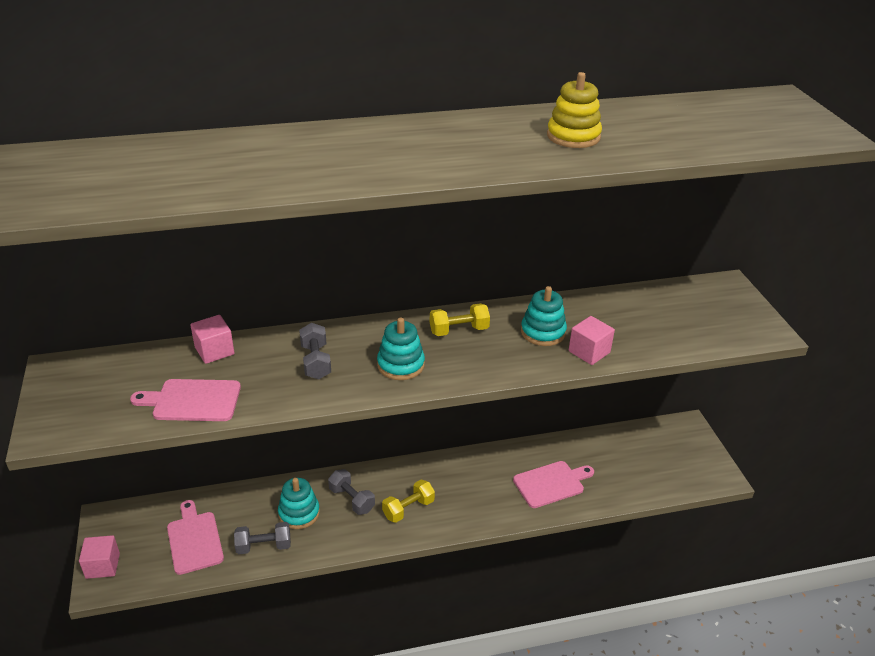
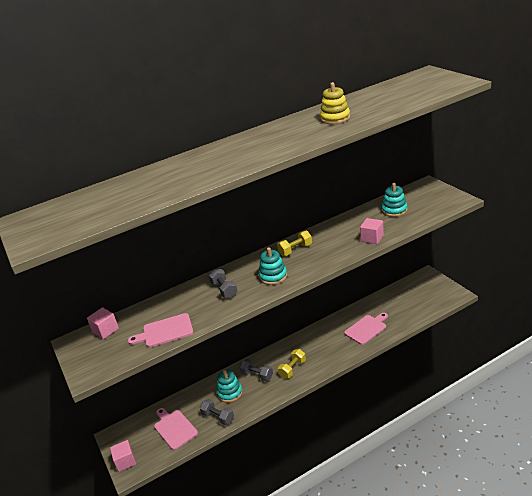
camera: 10 degrees left, 5 degrees down
(214, 351) = (162, 303): pink cube -> pink cube (105, 330)
(264, 546) = (218, 417): grey dumbbell -> grey dumbbell turned 60 degrees clockwise
(543, 332) = (342, 236): turquoise stacking toy -> turquoise stacking toy (394, 210)

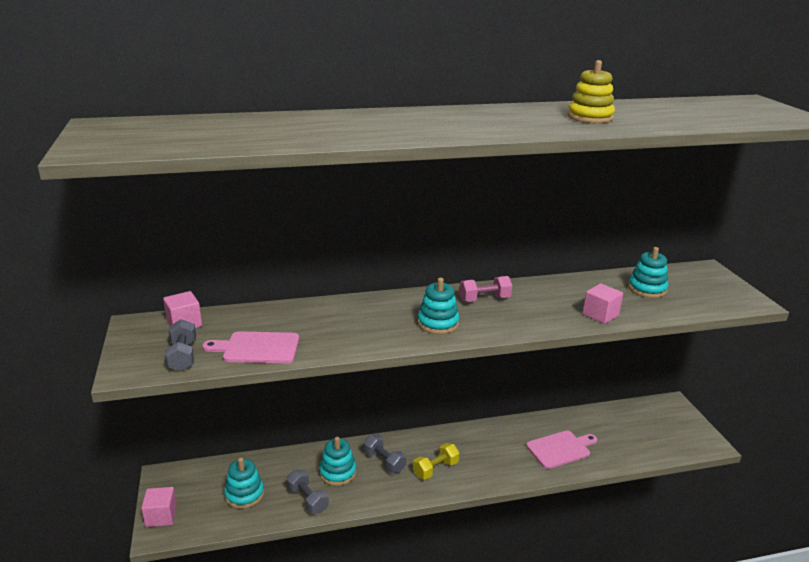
camera: 10 degrees right, 5 degrees down
(174, 428) = (244, 494): pink cutting board -> turquoise stacking toy
(224, 290) = (363, 320): grey dumbbell -> grey dumbbell (183, 356)
(295, 250) = (484, 299): yellow dumbbell -> pink dumbbell

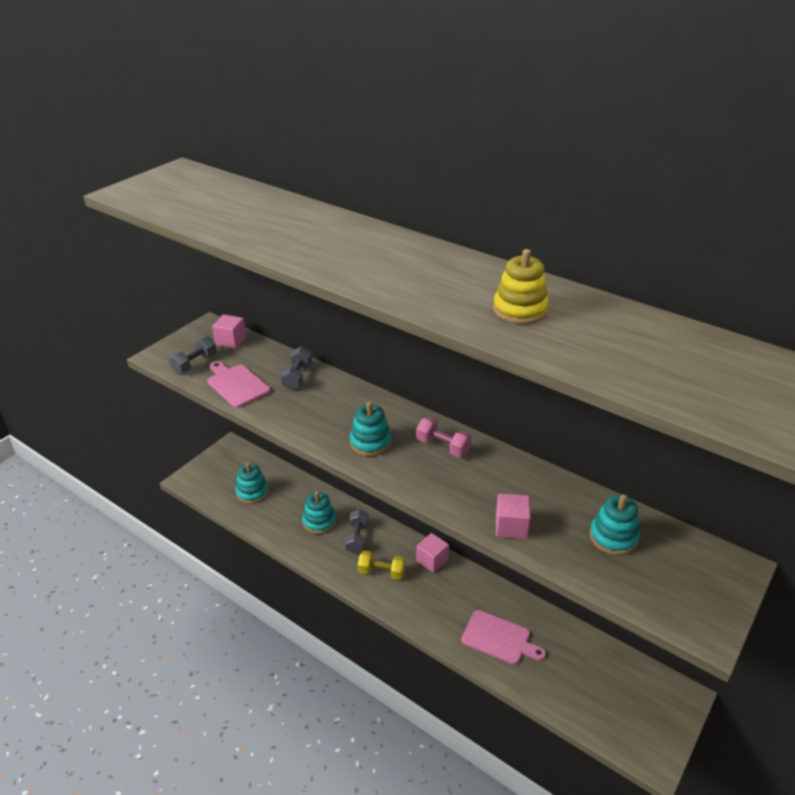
camera: 50 degrees right, 10 degrees up
(161, 516) = (199, 471): pink cube -> pink cube (432, 560)
(307, 500) = (278, 525): grey dumbbell -> grey dumbbell (297, 377)

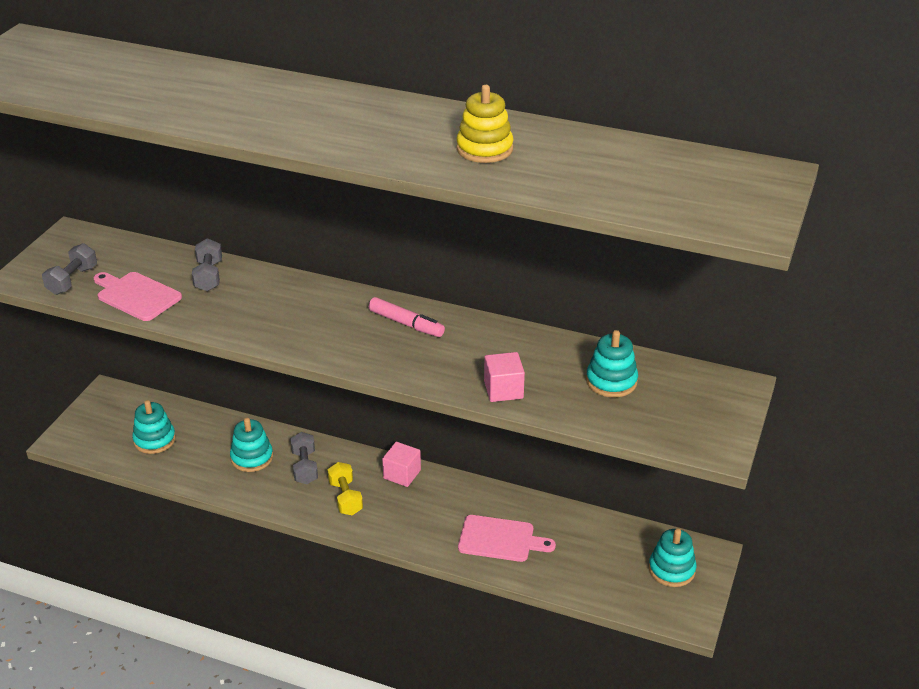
camera: 15 degrees left, 0 degrees up
(231, 341) = (107, 247): pink cube -> none
(370, 442) = (322, 332): turquoise stacking toy -> turquoise stacking toy (671, 569)
(381, 572) = (345, 498): yellow dumbbell -> yellow dumbbell turned 75 degrees clockwise
(443, 446) = (406, 323): pink dumbbell -> pink marker

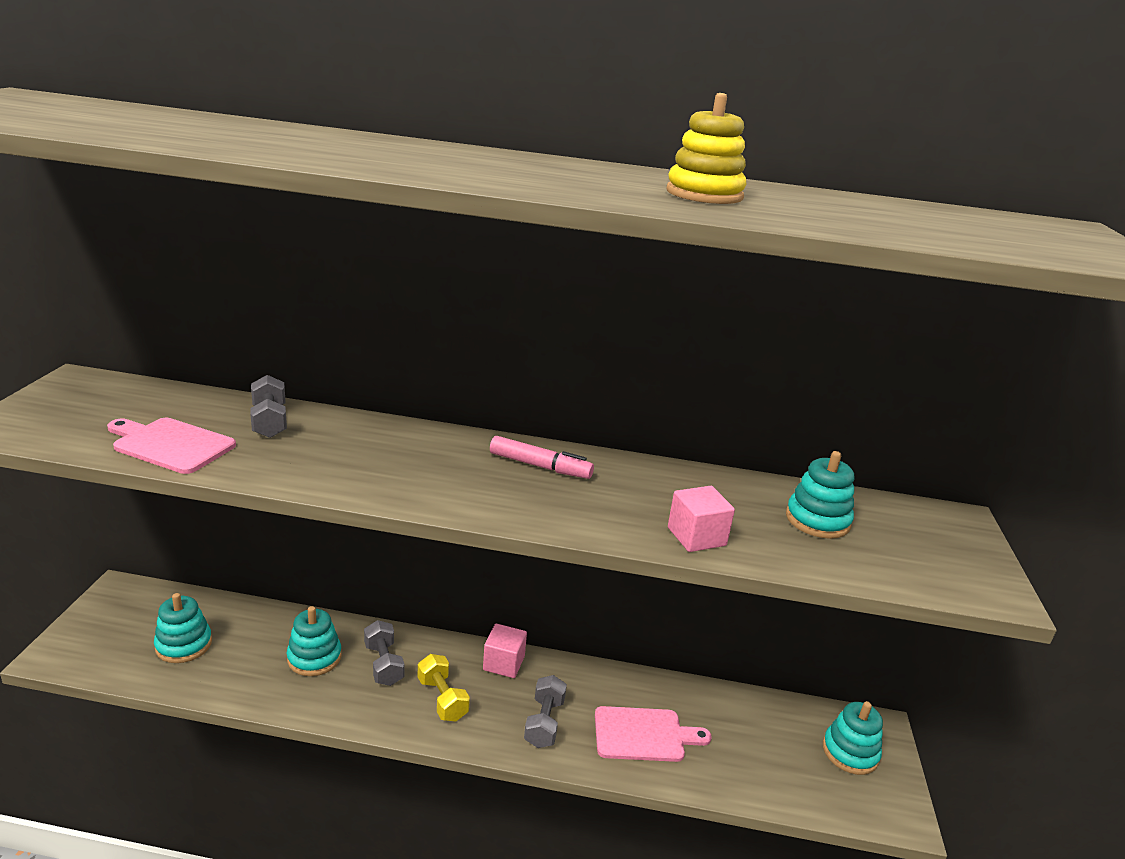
camera: 15 degrees left, 10 degrees down
(72, 280) = (76, 429): grey dumbbell -> grey dumbbell (544, 723)

